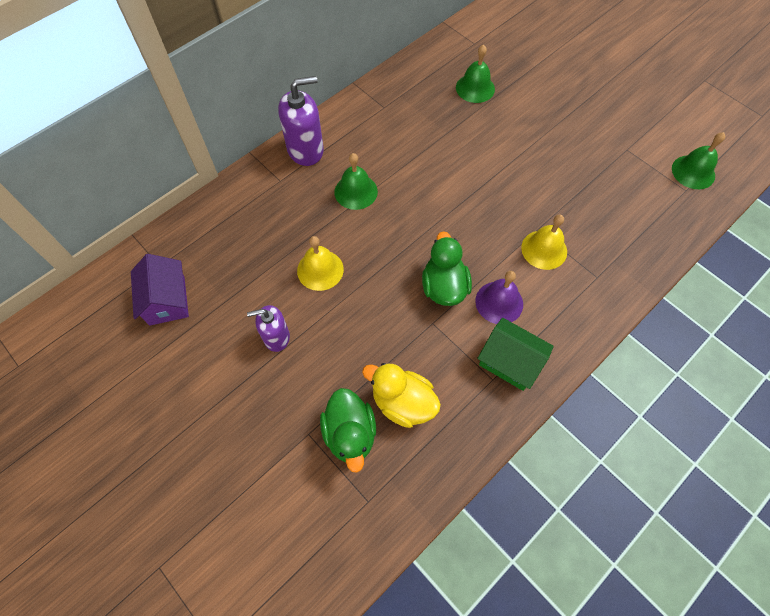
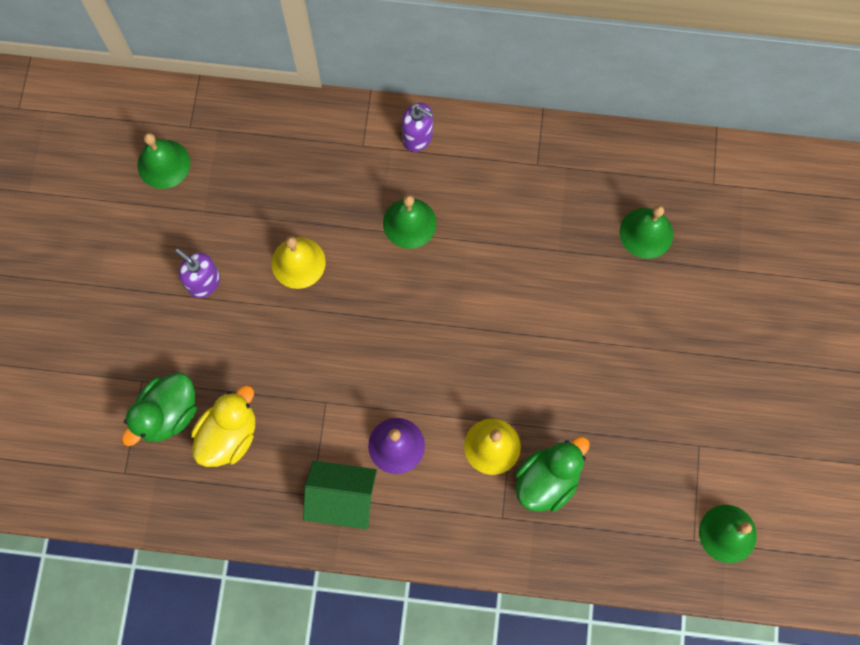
camera: 50 degrees right, 10 degrees up
(167, 300) = (163, 164): purple house -> green bell
(305, 150) = (417, 137): purple soap dispenser -> purple soap dispenser, size x0.63
(403, 402) = (229, 435): yellow duck -> yellow duck turned 45 degrees clockwise
(444, 287) = (371, 384): green duck -> green duck (547, 480)
(510, 361) = (342, 498): green house -> green house turned 75 degrees counterclockwise

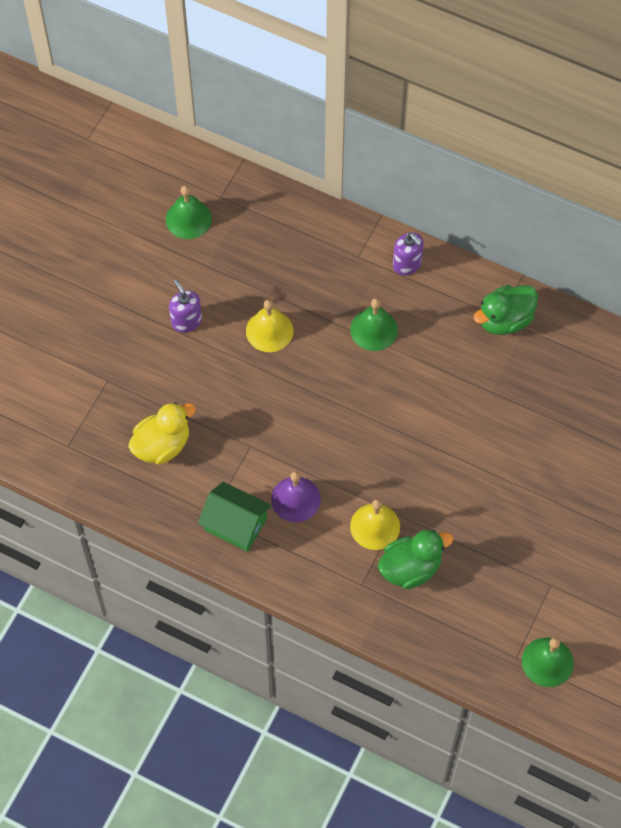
camera: 20 degrees right, 10 degrees down
(168, 414) = (119, 412): green duck -> green duck (504, 320)
(646, 233) = (572, 402): green bell -> none

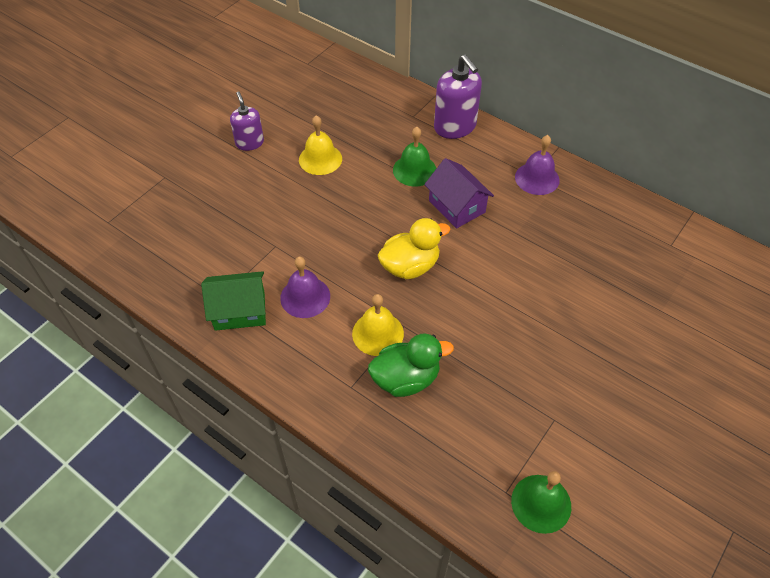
camera: 10 degrees right, 10 degrees down
(162, 445) = (193, 233): yellow duck -> yellow duck (410, 266)
(188, 219) = (276, 74): green bell -> none
(235, 524) = (240, 310): green house -> green house turned 45 degrees counterclockwise
(407, 264) = (455, 127): purple soap dispenser -> purple soap dispenser, size x1.60
(426, 369) = (457, 206): none -> purple house
(504, 320) = (537, 178): green duck -> purple bell

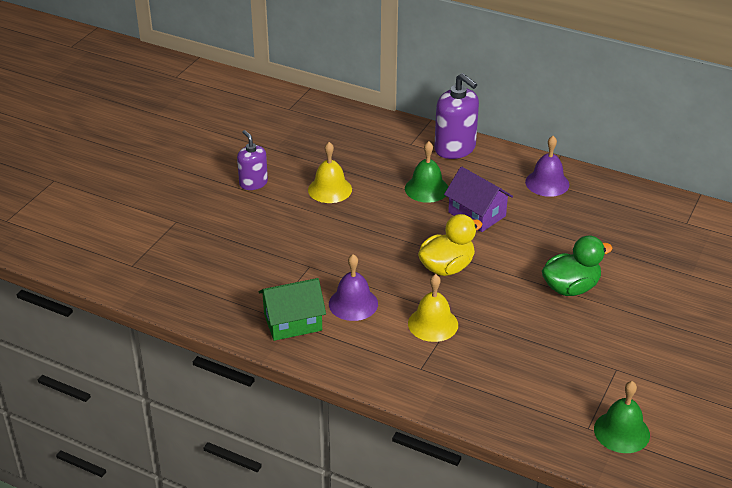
camera: 10 degrees left, 15 degrees down
(406, 379) = (470, 356): green duck -> green duck (570, 288)

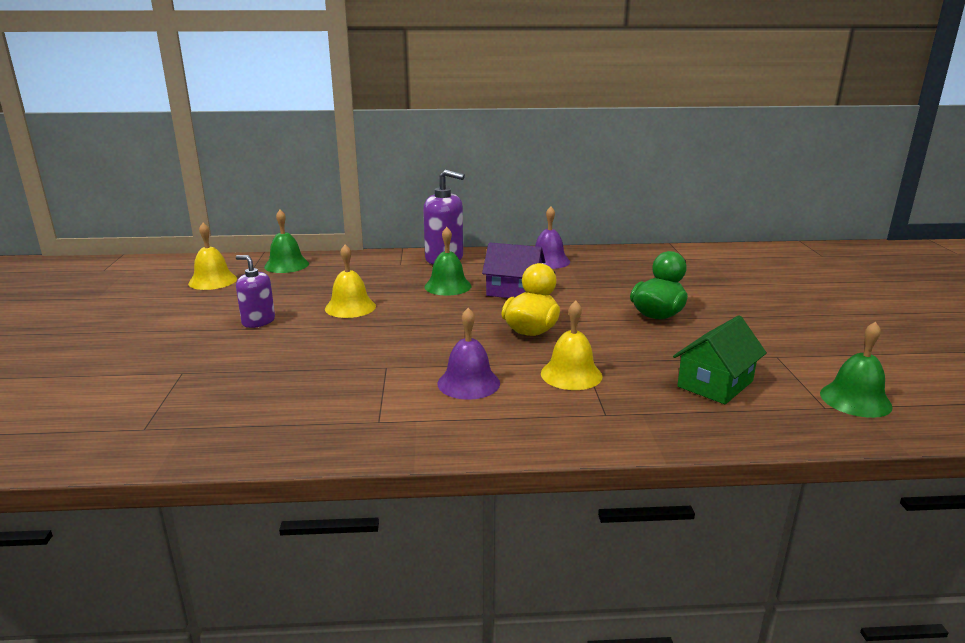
camera: 30 degrees left, 15 degrees down
(247, 119) = (213, 281): none -> yellow bell
(293, 322) = (415, 419): green house -> green house (715, 384)
(316, 115) = (286, 265): none -> green bell

